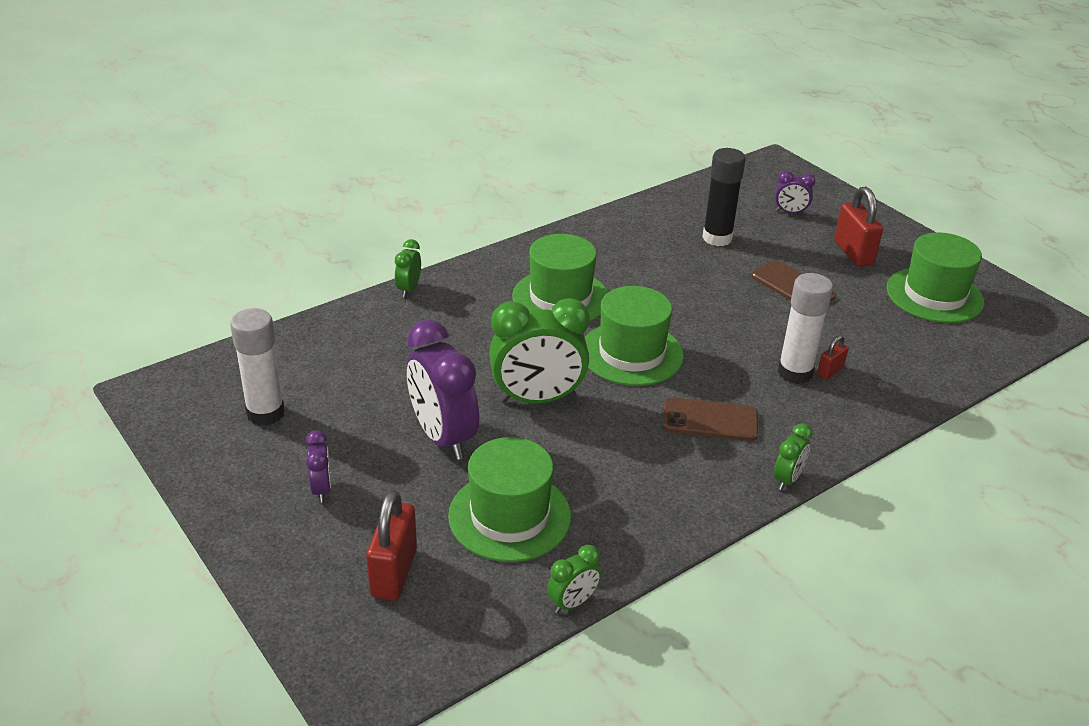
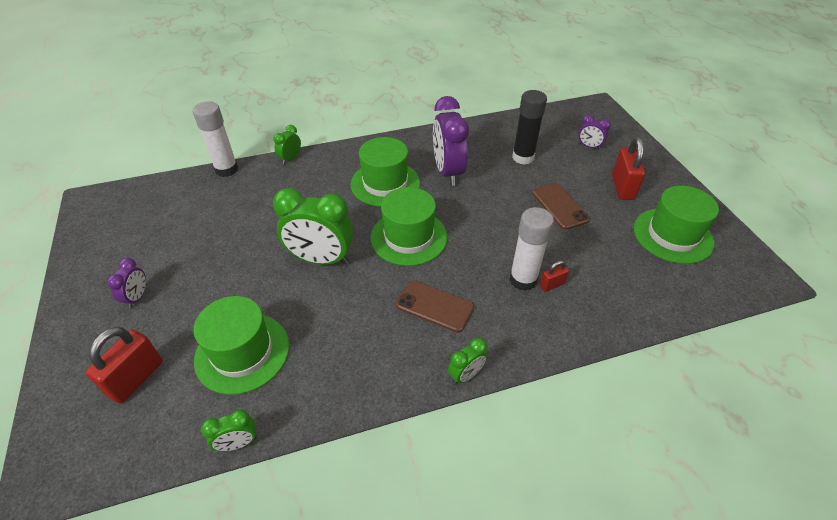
camera: 20 degrees right, 10 degrees up
(265, 413) = (144, 231): white glue stick -> white glue stick (226, 169)
(443, 437) = (240, 275): purple clock -> purple clock (448, 172)

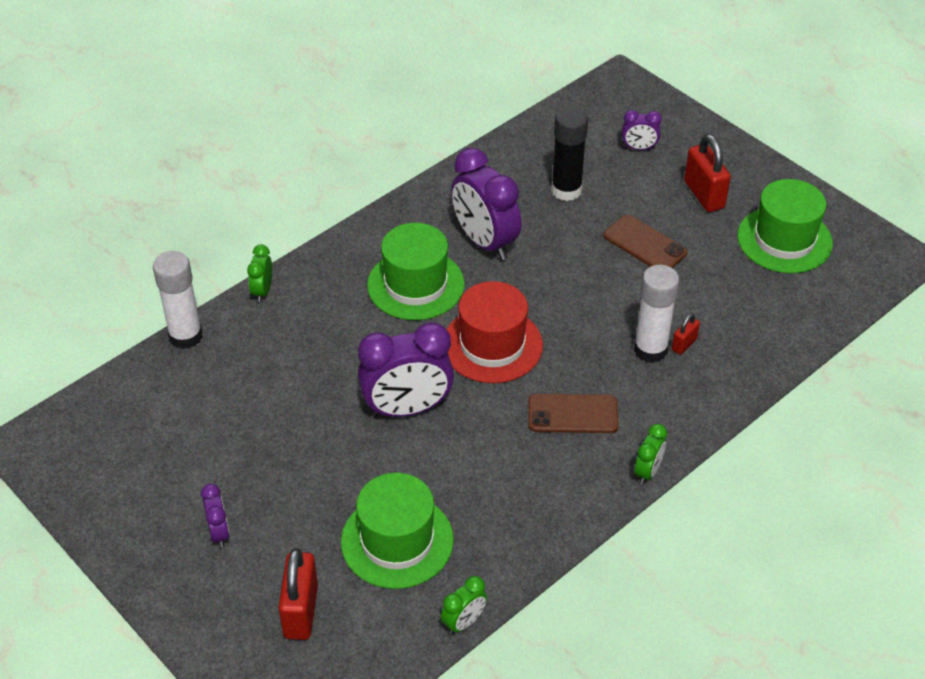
camera: 25 degrees left, 0 degrees up
(321, 259) = (407, 409): green clock -> purple clock
(409, 237) = (492, 345): green hat -> red hat

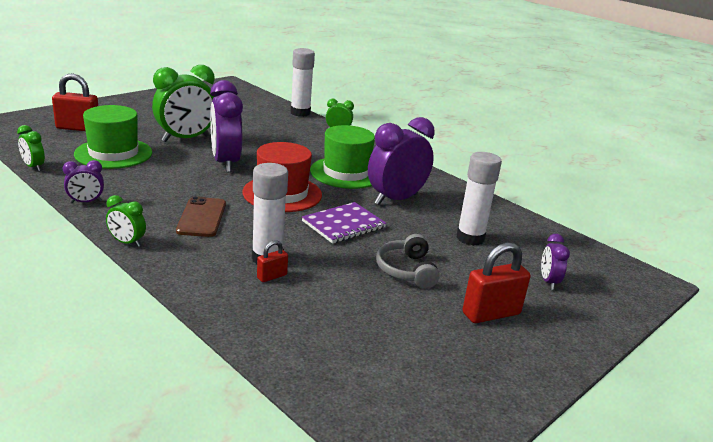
camera: 85 degrees right, 20 degrees down
(219, 533) = (147, 114): purple clock -> purple clock (86, 202)
(324, 465) = (186, 139): none -> green clock
(560, 289) = (343, 224): none -> purple notebook
(566, 190) = (470, 238): black glue stick -> white glue stick
(645, 244) = (406, 270): brown phone -> grey headphones
(684, 344) = (272, 276): red padlock -> red padlock turned 75 degrees counterclockwise
(784, 240) = (431, 362): green hat -> none

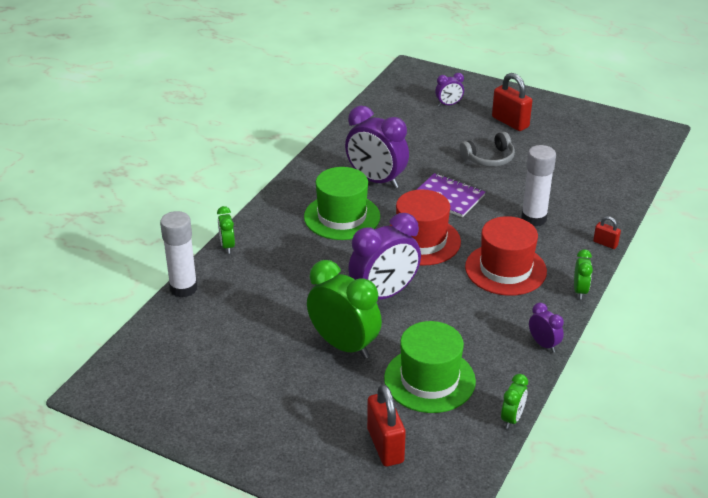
camera: 105 degrees left, 10 degrees up
(202, 217) = (505, 269): brown phone -> red hat
(272, 276) = (554, 210): red padlock -> red padlock (605, 243)
(470, 238) = (414, 138): white glue stick -> none

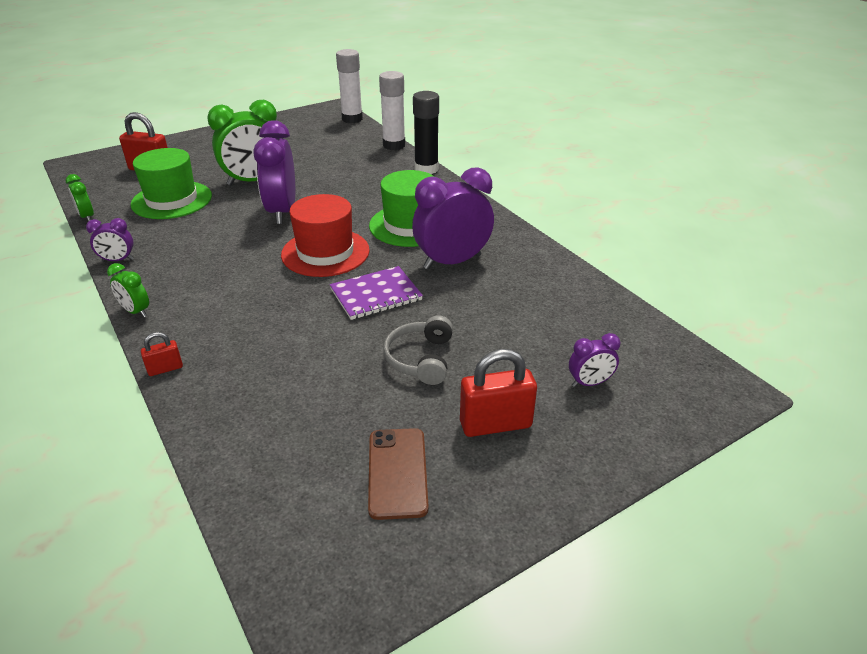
camera: 120 degrees right, 0 degrees up
(227, 246) = (426, 169): green clock -> black glue stick
(448, 104) = (589, 383): purple clock -> purple clock turned 120 degrees counterclockwise
(505, 269) = (225, 282): red hat -> none
(533, 218) = (271, 337): white glue stick -> white glue stick (352, 119)
(571, 138) = (397, 472): none -> brown phone

